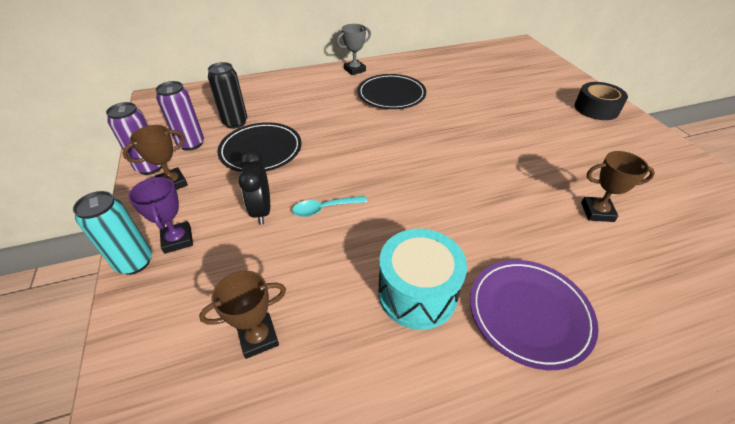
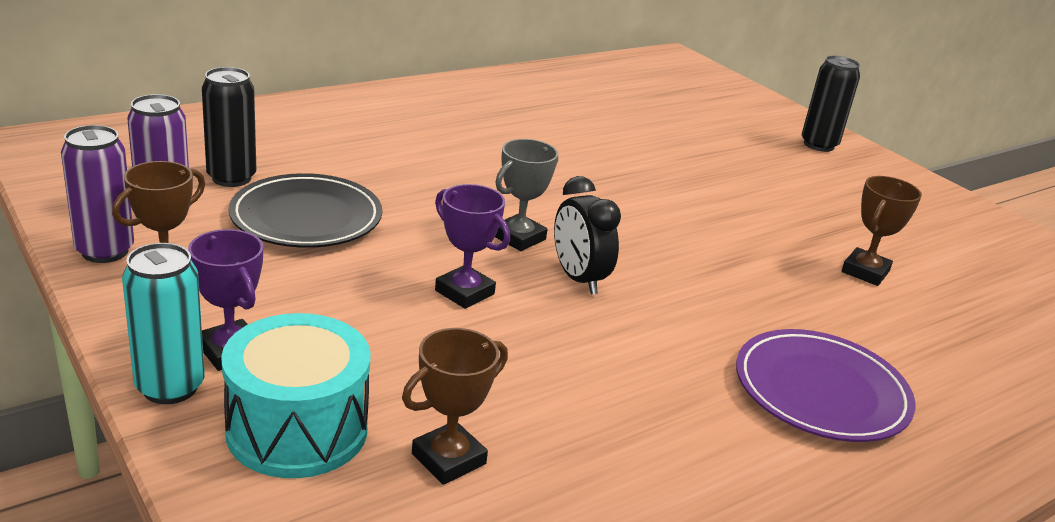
camera: 20 degrees left, 15 degrees down
(262, 211) = (359, 301): black clock -> black clock (578, 279)
(324, 209) = (464, 292): turquoise spoon -> purple trophy
(354, 70) = (411, 94): grey trophy -> grey trophy (519, 238)
(391, 95) = (495, 131): black plate -> none
(417, 293) = (660, 383): turquoise drum -> turquoise drum (297, 429)
(596, 108) = (818, 145): black tape -> black can
(597, 212) = (865, 272): brown trophy -> brown trophy turned 45 degrees counterclockwise

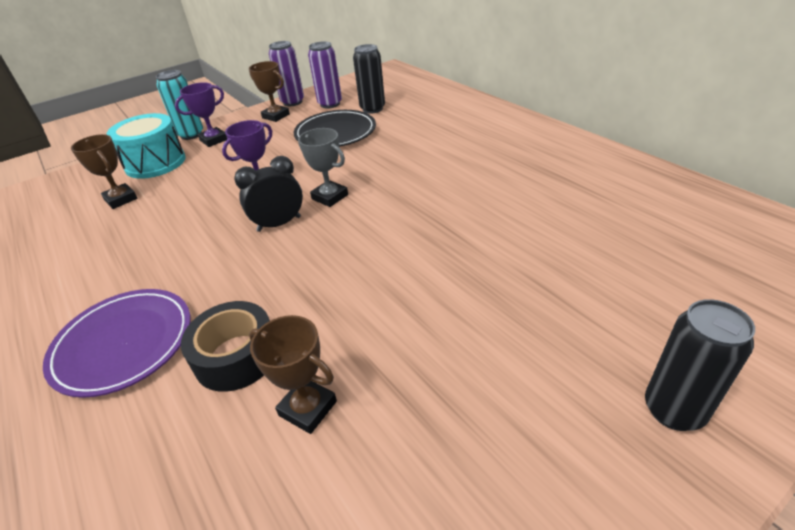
camera: 95 degrees right, 10 degrees up
(818, 309) = (236, 356): none -> black tape

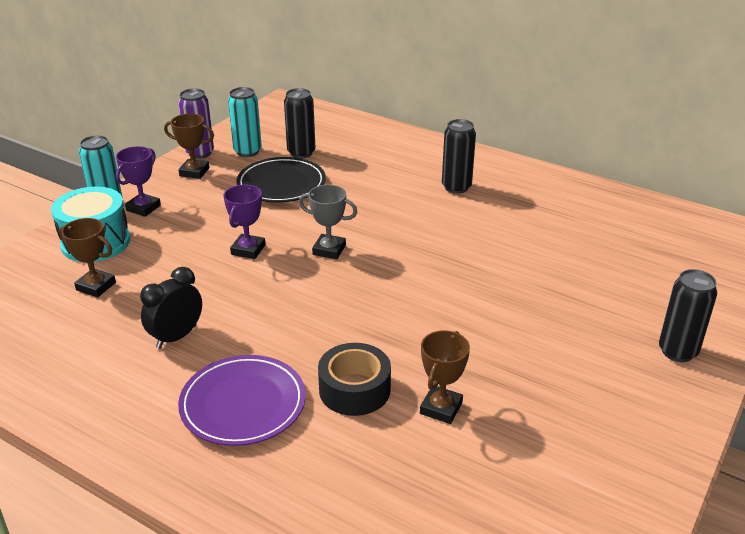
camera: 25 degrees left, 5 degrees down
(279, 224) = (299, 282): black clock -> black clock (176, 337)
(308, 408) = (441, 408): brown trophy -> brown trophy turned 75 degrees counterclockwise
(330, 104) = (247, 151): purple can -> turquoise can
(494, 153) = (456, 187): none -> black can

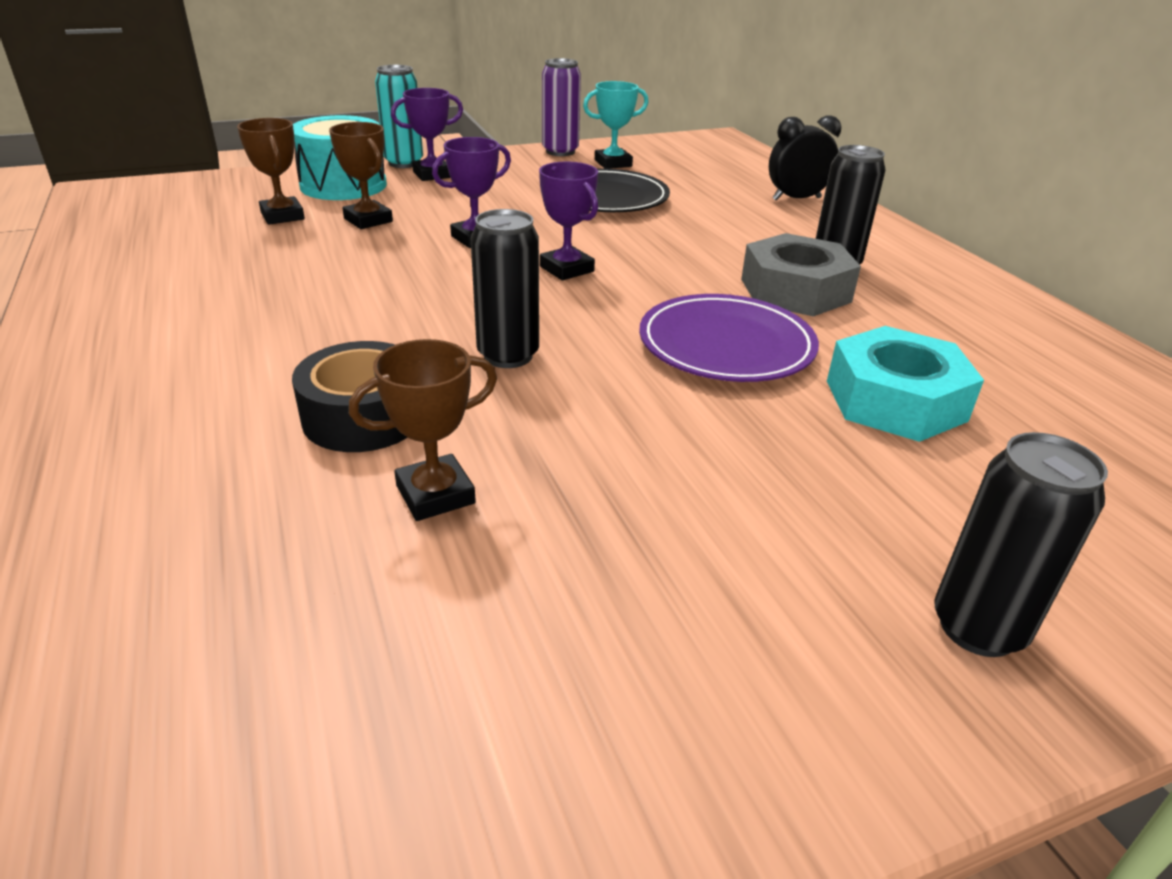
camera: 35 degrees right, 0 degrees up
(176, 337) = (275, 282): black clock -> black clock (796, 199)
(194, 172) = (529, 163): brown trophy -> brown trophy (368, 220)
(243, 404) = (224, 370): purple plate -> purple plate (726, 345)
(247, 151) = (613, 163): turquoise can -> turquoise trophy
(301, 153) = (673, 180): black can -> black can (508, 355)
(329, 250) = (566, 269): grey trophy -> purple trophy
(456, 213) = (795, 290): none -> grey nut
(560, 262) = (895, 400): none -> turquoise nut

